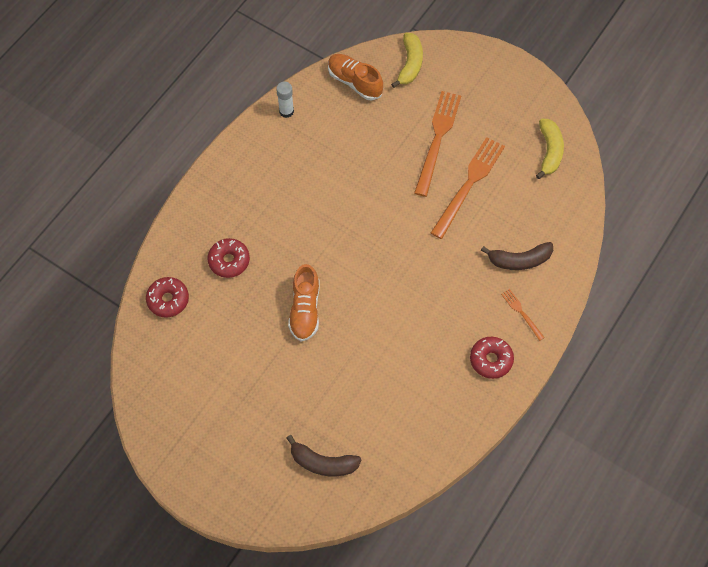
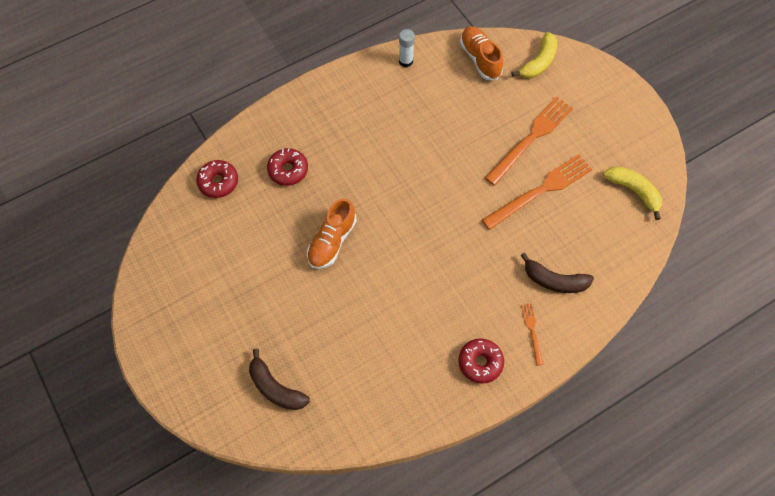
camera: 25 degrees right, 0 degrees up
(549, 151) = (633, 191): yellow banana -> yellow banana turned 75 degrees counterclockwise

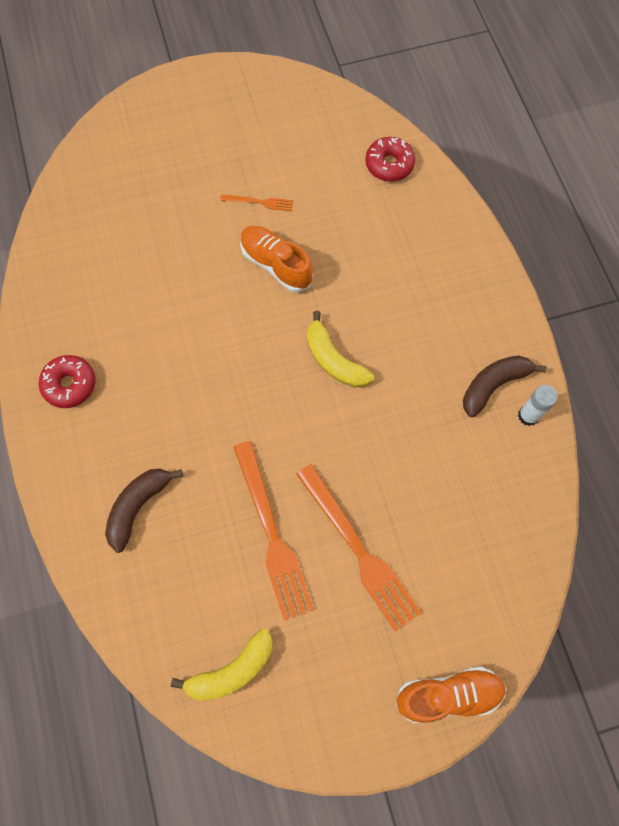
camera: 105 degrees right, 5 degrees up
(275, 388) = (124, 177): brown banana -> brown banana (493, 385)
(288, 170) = (386, 238): red donut -> none
(480, 59) = (513, 521): orange shoe -> orange shoe (448, 695)
(532, 331) = (83, 456): orange fork -> orange fork (259, 202)
(539, 62) = (491, 609): yellow banana -> yellow banana (334, 360)

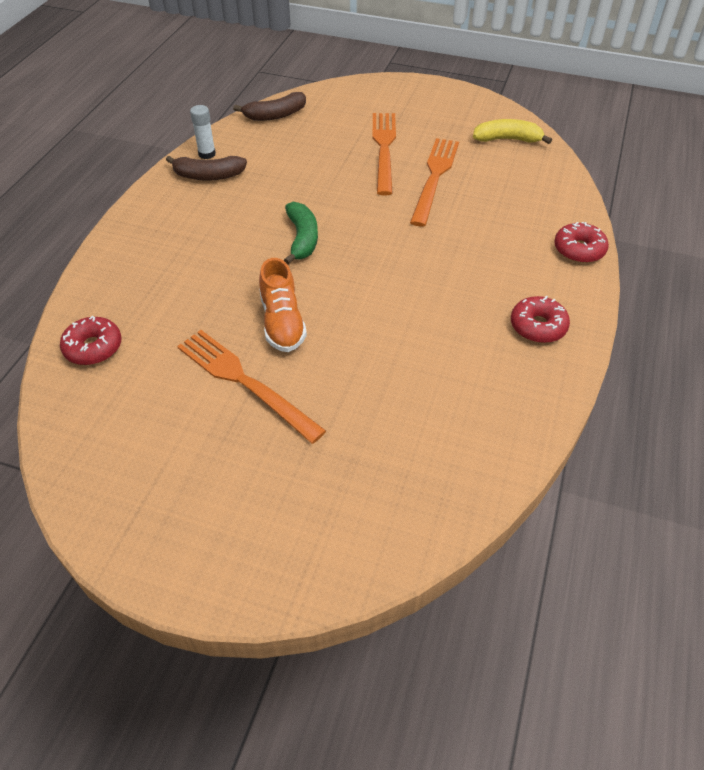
camera: 145 degrees left, 20 degrees down
(70, 510) = (579, 250): none -> red donut
(138, 507) = (522, 229): brown banana -> brown banana (275, 115)
(259, 202) = (245, 382): orange fork -> orange fork, size x2.14
(334, 360) = (302, 239): yellow banana -> green banana
(448, 695) = (388, 87): orange shoe -> none

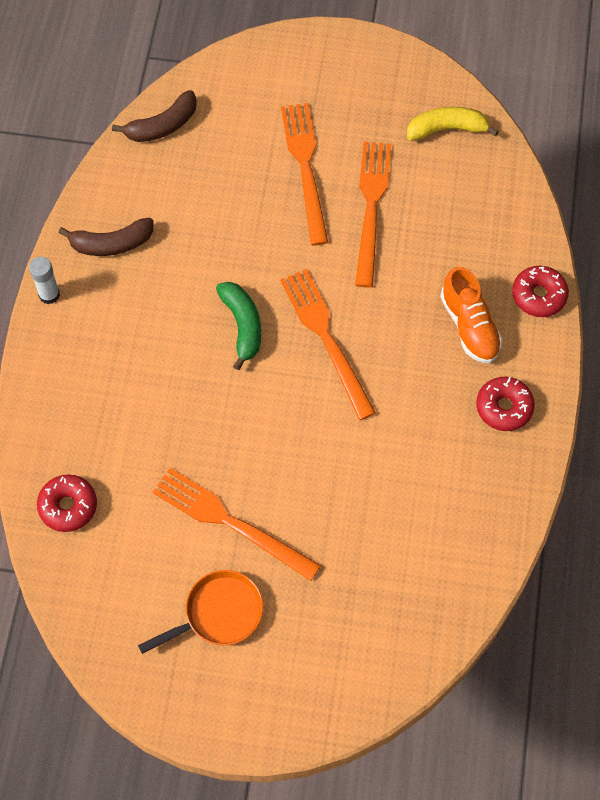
camera: 10 degrees left, 15 degrees up
(207, 154) = (99, 207): white glue stick -> white glue stick (49, 295)
(207, 460) = (219, 613): none -> orange pan
(282, 322) = (249, 444): orange shoe -> orange shoe (469, 326)
(376, 256) = (326, 339): none -> orange fork

